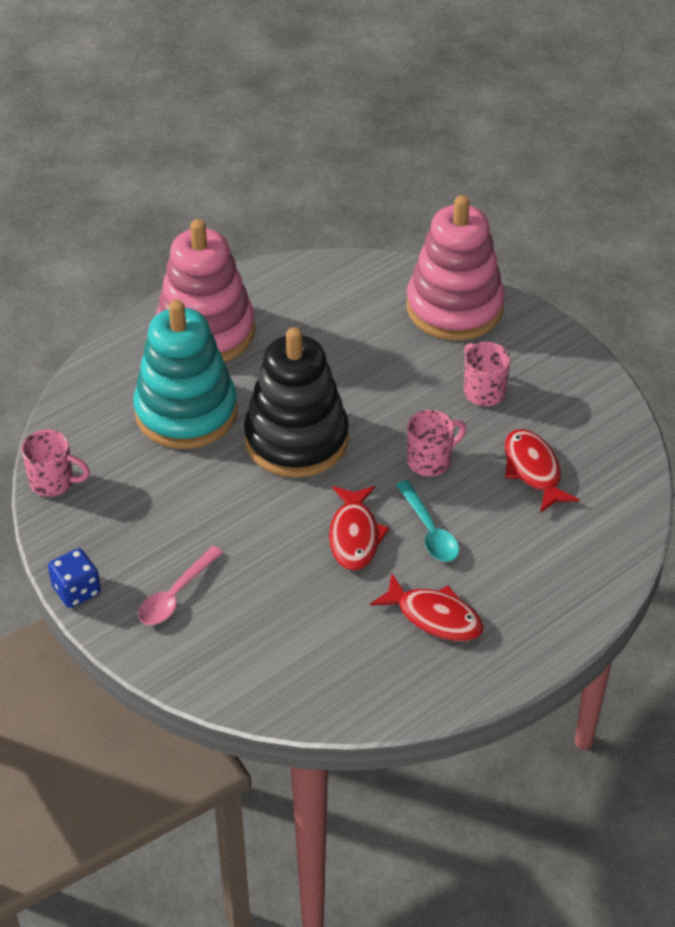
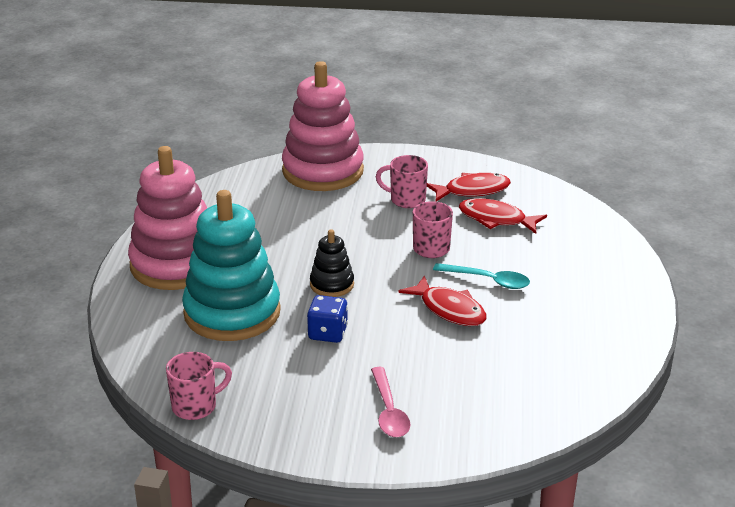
camera: 45 degrees left, 15 degrees down
(76, 590) = (315, 455): blue dice -> blue dice (328, 333)
(296, 439) = (332, 284): black stacking toy -> black stacking toy, size x0.47
(434, 617) = (561, 318): red fish -> red fish (472, 191)

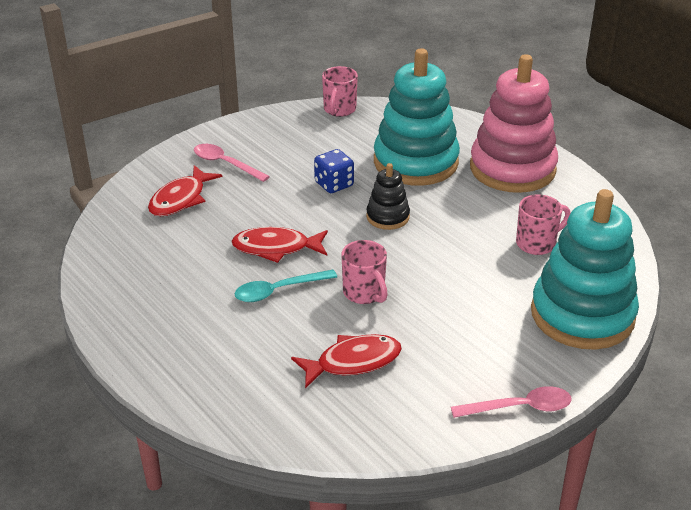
camera: 135 degrees right, 5 degrees up
(323, 171) = (582, 315): pink stacking toy -> turquoise stacking toy
(406, 200) = (461, 331): pink mug -> pink mug (537, 243)
(435, 158) = (520, 407): none -> pink spoon
(472, 191) = (422, 385): red fish -> red fish (180, 199)

